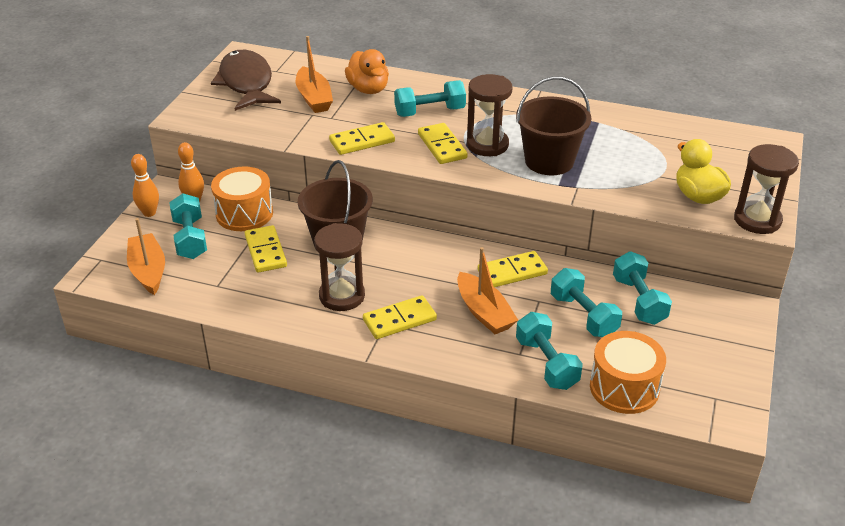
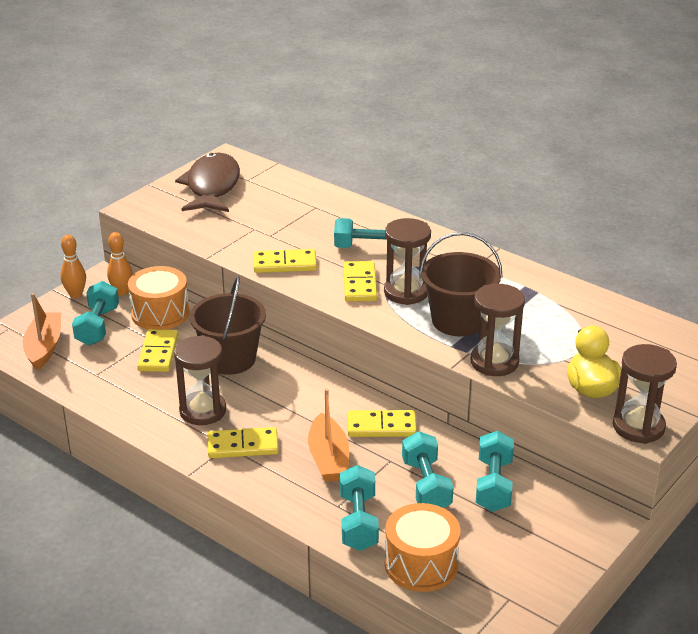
camera: 20 degrees right, 5 degrees down
(314, 98) = (266, 213): orange boat -> none
(368, 89) = (324, 214): orange duck -> none
(604, 191) = (494, 362): none -> brown hourglass

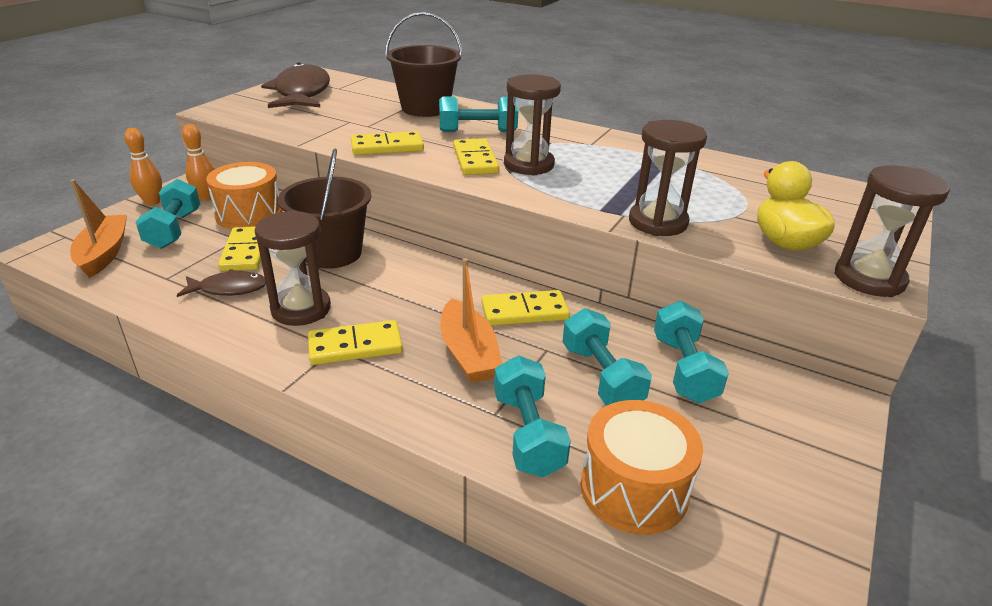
camera: 10 degrees left, 0 degrees up
(146, 388) = (229, 289): none -> brown fish
(458, 321) = (597, 187): brown bucket -> brown bucket (425, 108)

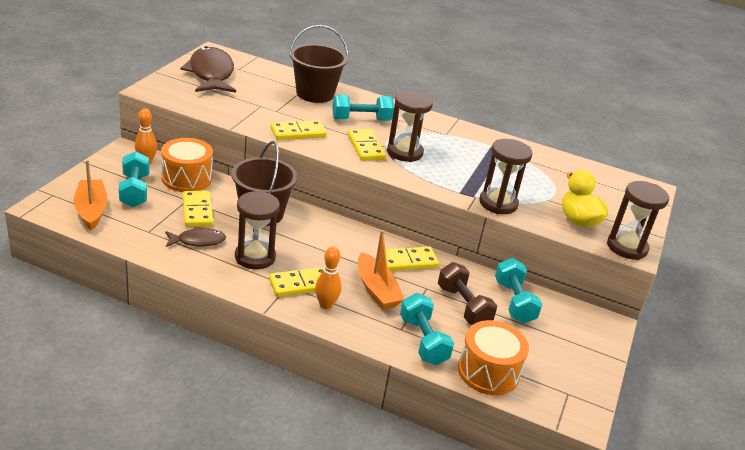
camera: 10 degrees left, 0 degrees up
(152, 202) = (105, 165): orange bowling pin -> orange bowling pin (326, 305)
(601, 377) = (463, 306): turquoise dumbbell -> brown dumbbell

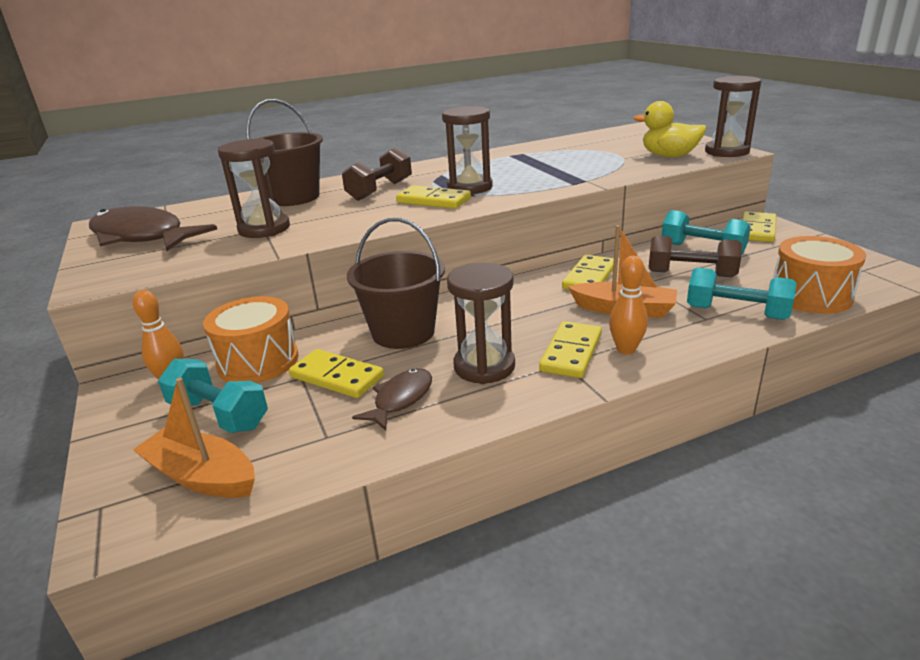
camera: 40 degrees left, 5 degrees down
(298, 133) = (352, 224): yellow domino -> yellow domino (757, 230)
(361, 120) = (380, 190): turquoise dumbbell -> brown dumbbell
(498, 203) = (609, 175): brown hourglass -> brown hourglass (264, 229)

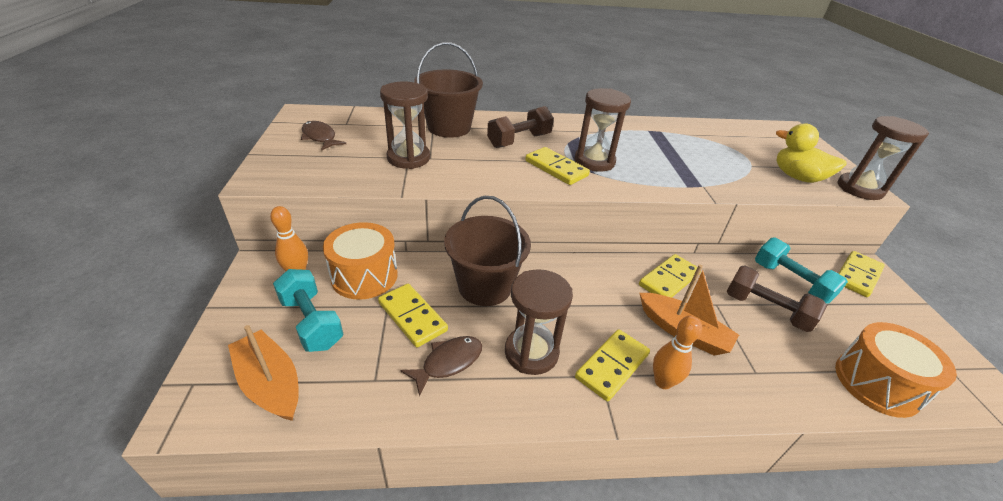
camera: 15 degrees right, 10 degrees up
(142, 237) = (320, 137): brown fish -> brown fish, size x0.52
(736, 313) = (789, 377): turquoise dumbbell -> none

